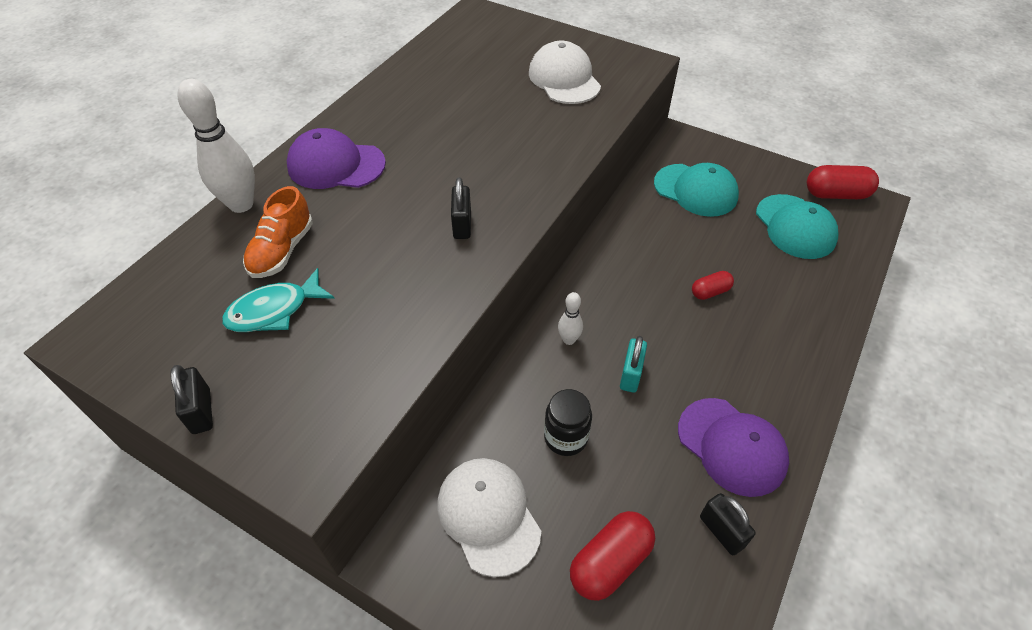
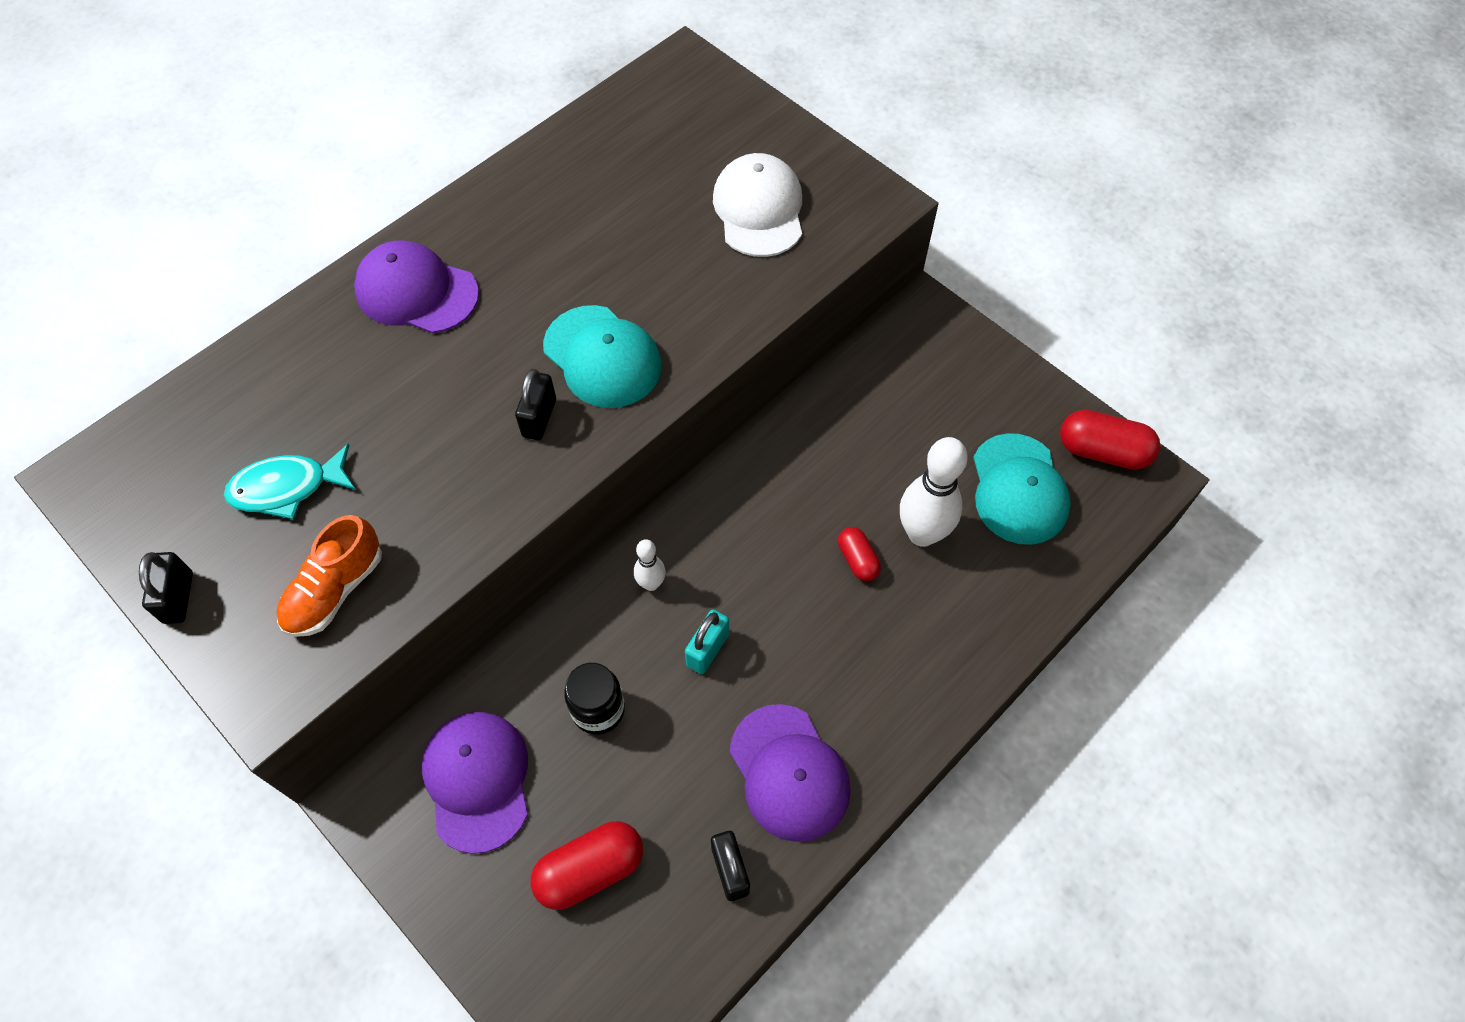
camera: 15 degrees right, 10 degrees up
(241, 204) = (289, 327): white bowling pin -> white bowling pin (922, 533)
(282, 251) = (318, 407): orange shoe -> orange shoe (335, 590)
(488, 516) = (477, 780): white cap -> purple cap
(695, 190) = (908, 401): turquoise cap -> turquoise cap (602, 357)
(710, 292) = (857, 560): red capsule -> red capsule turned 75 degrees clockwise

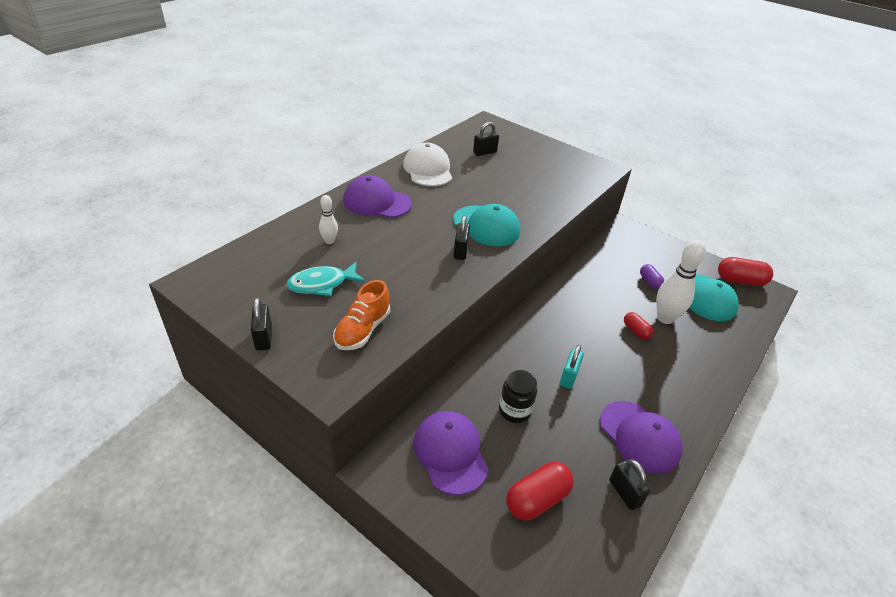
camera: 10 degrees left, 20 degrees down
(651, 584) = (525, 347): white bowling pin -> white bowling pin (329, 241)
(653, 155) = (484, 152): none -> black padlock
(759, 209) = (545, 171): white cap -> white cap (428, 169)
(923, 448) = (649, 282): none -> purple capsule

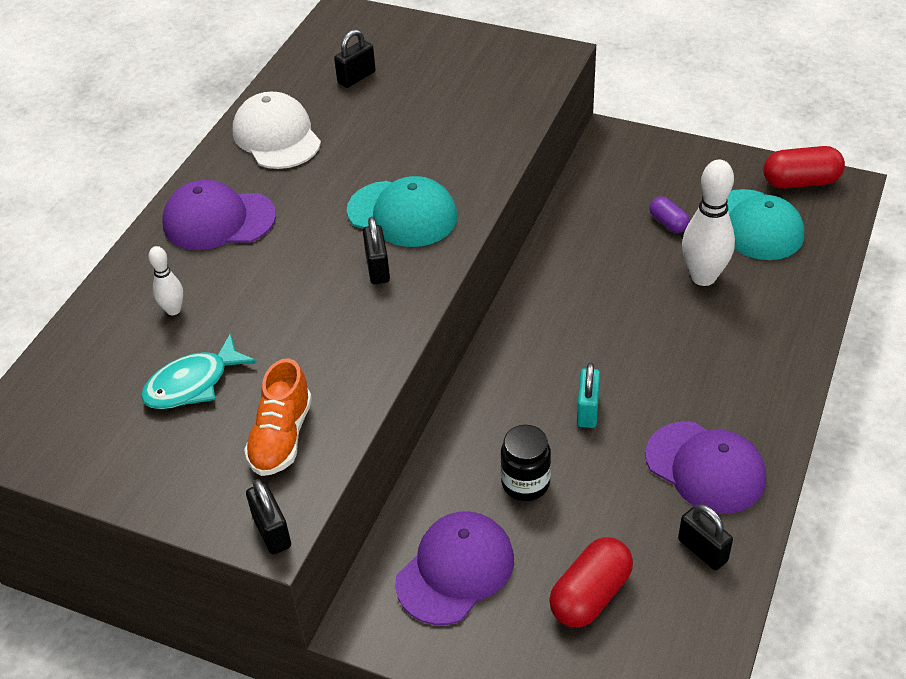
camera: 10 degrees left, 5 degrees up
(263, 337) = (144, 490): black padlock -> black padlock (272, 531)
(450, 453) = (455, 570): purple cap -> purple cap turned 75 degrees clockwise
(636, 331) = (665, 310): red capsule -> none

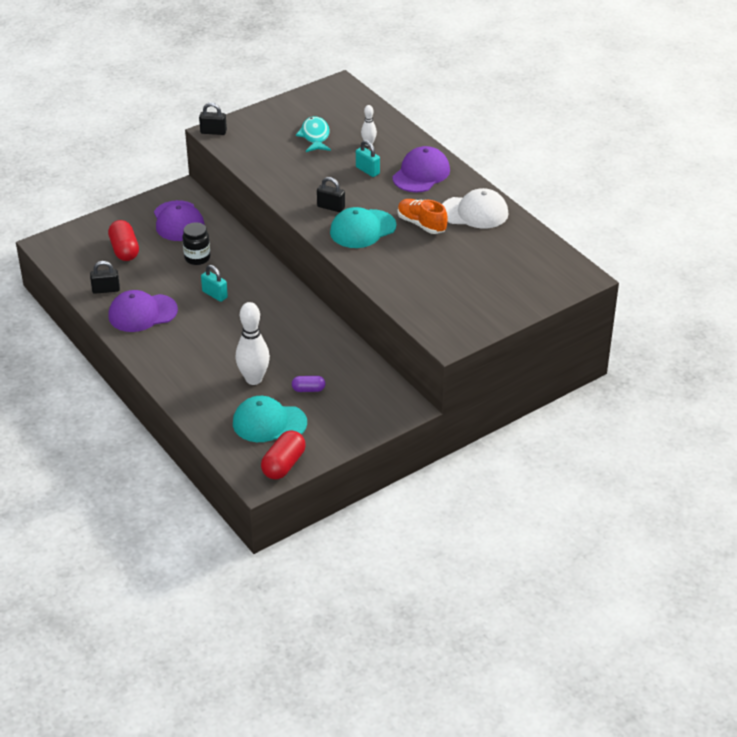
camera: 120 degrees right, 5 degrees down
(251, 276) = (367, 170): none -> turquoise padlock
(281, 437) = (258, 148): orange shoe -> orange shoe (421, 224)
(356, 77) = (504, 258): black padlock -> none

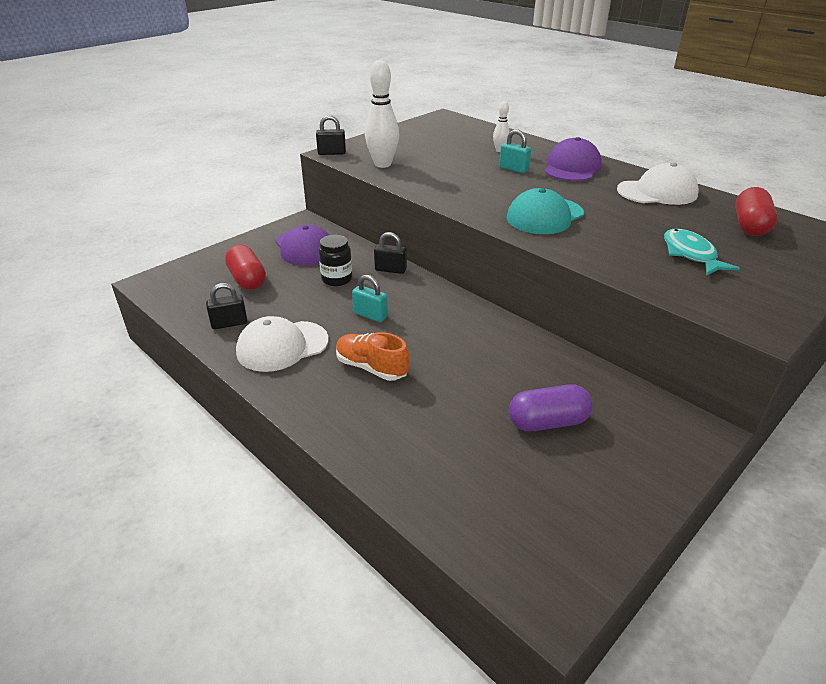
camera: 10 degrees left, 5 degrees down
(142, 313) = (282, 346): purple cap -> white cap
(254, 379) = (463, 416): white bowling pin -> white bowling pin (382, 164)
(269, 423) = (517, 484): turquoise cap -> none
(283, 465) = (577, 561): red capsule -> red capsule (750, 226)
(308, 389) = (547, 422): purple capsule -> purple capsule, size x1.70
(315, 136) = (441, 149): turquoise fish -> turquoise fish (690, 254)
(331, 207) = (494, 200): black padlock -> black padlock (390, 270)
(421, 224) = (608, 206): orange shoe -> orange shoe (371, 367)

